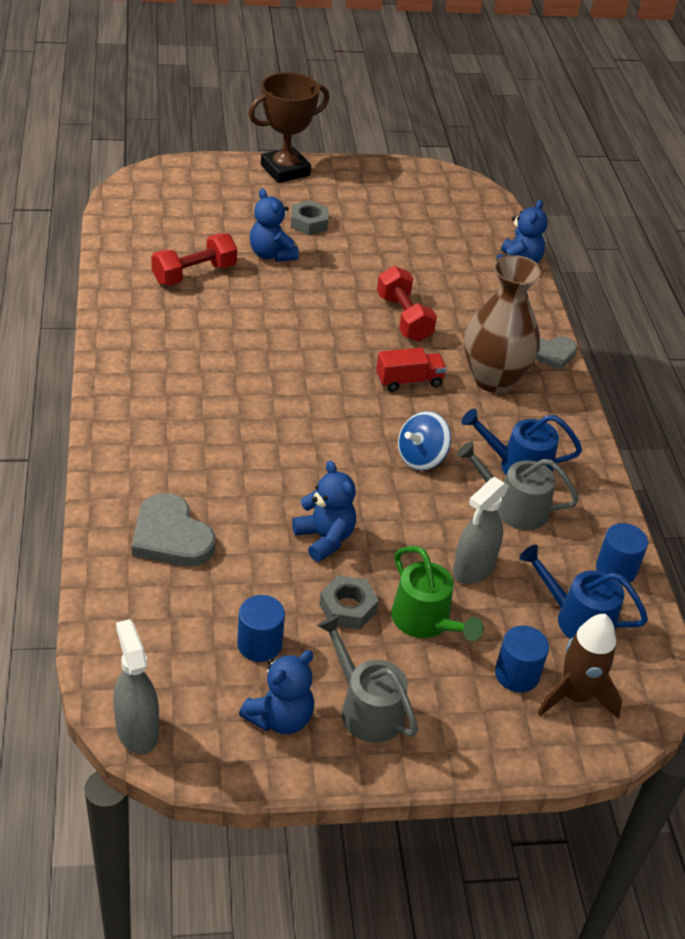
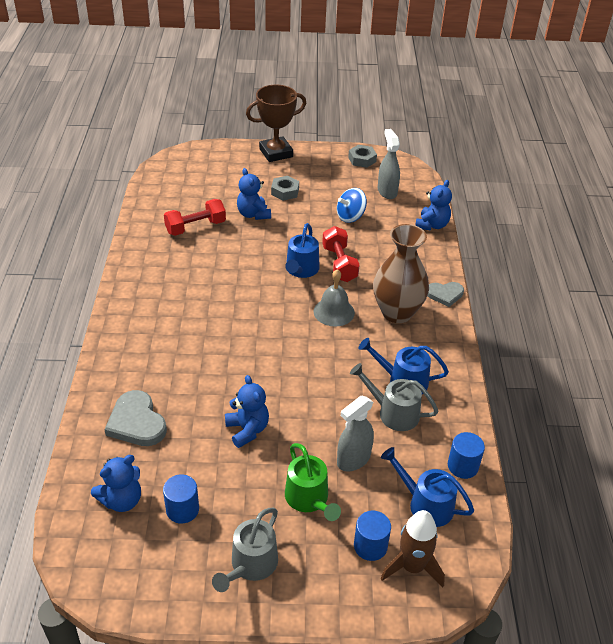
camera: 10 degrees right, 0 degrees up
(137, 730) = (79, 571): grey spray bottle -> grey spray bottle (387, 191)
(280, 718) = (185, 568): blue teddy bear -> blue teddy bear (122, 500)
(348, 608) = (253, 485): grey nut -> grey nut (362, 159)
(353, 327) = (301, 270): none -> blue watering can
(366, 708) = (250, 565): grey watering can -> grey watering can turned 120 degrees counterclockwise
(409, 381) = (334, 312): red truck -> grey bell
(421, 458) = (331, 371): blue spinning top -> blue spinning top (350, 217)

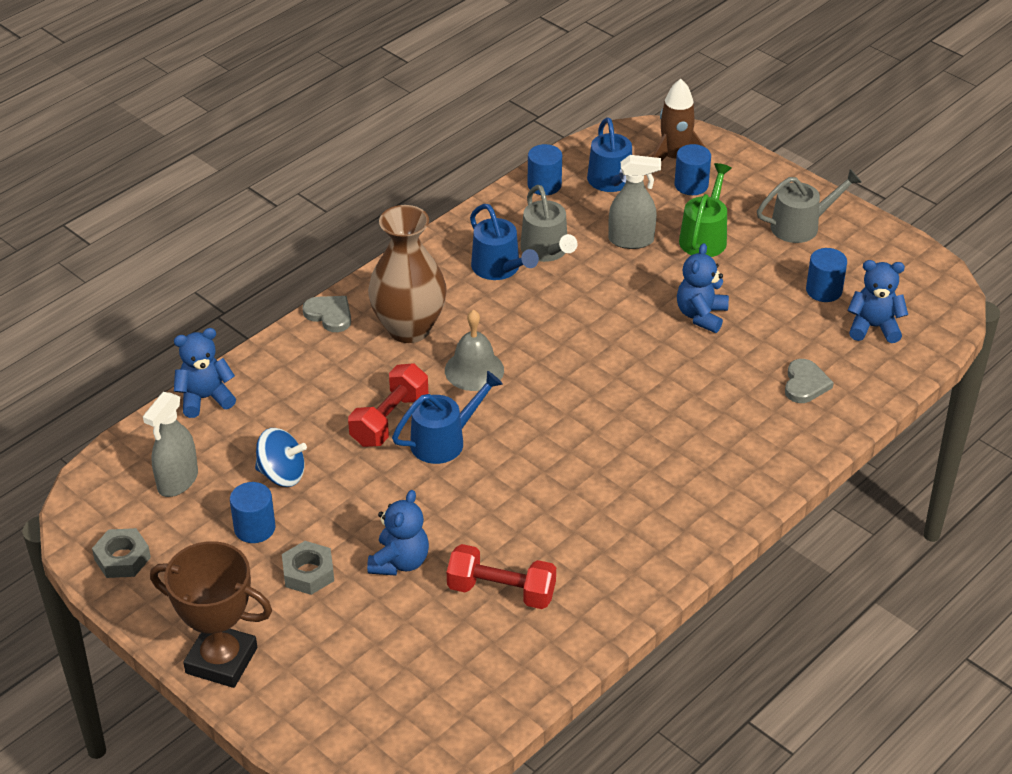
camera: 135 degrees left, 0 degrees up
(136, 422) = (805, 384): grey heart -> grey heart, size x0.65
(330, 194) = (254, 528): none -> blue cylinder

